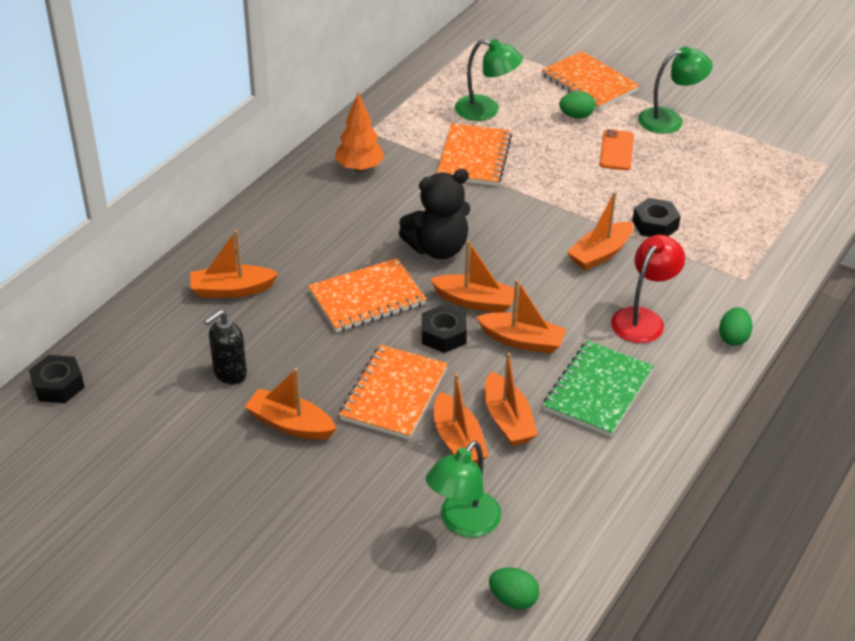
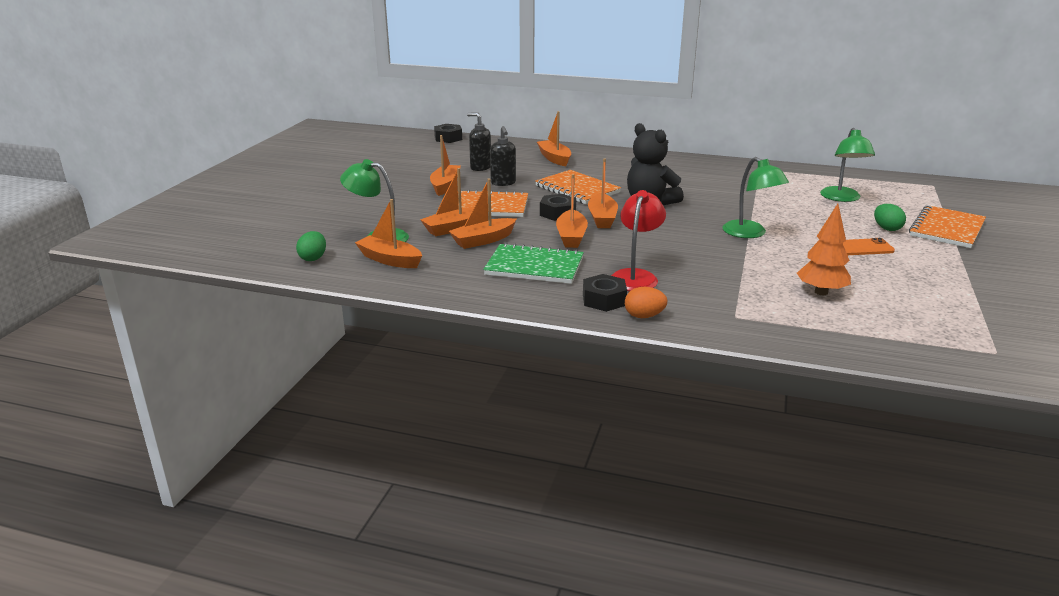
camera: 75 degrees right, 15 degrees down
(309, 362) = (503, 183): none -> black soap dispenser
(359, 168) = (714, 172): orange tree -> orange tree (821, 292)
(474, 157) = (774, 201): orange notebook -> none
(600, 254) = (704, 253): orange boat -> orange boat (390, 260)
(643, 318) = (636, 276): red lamp -> red lamp turned 90 degrees counterclockwise
(655, 225) = (770, 272): black nut -> black nut (604, 300)
(670, 120) = (945, 266): green lamp -> green lamp (750, 233)
(733, 338) = (644, 316): green egg -> orange egg

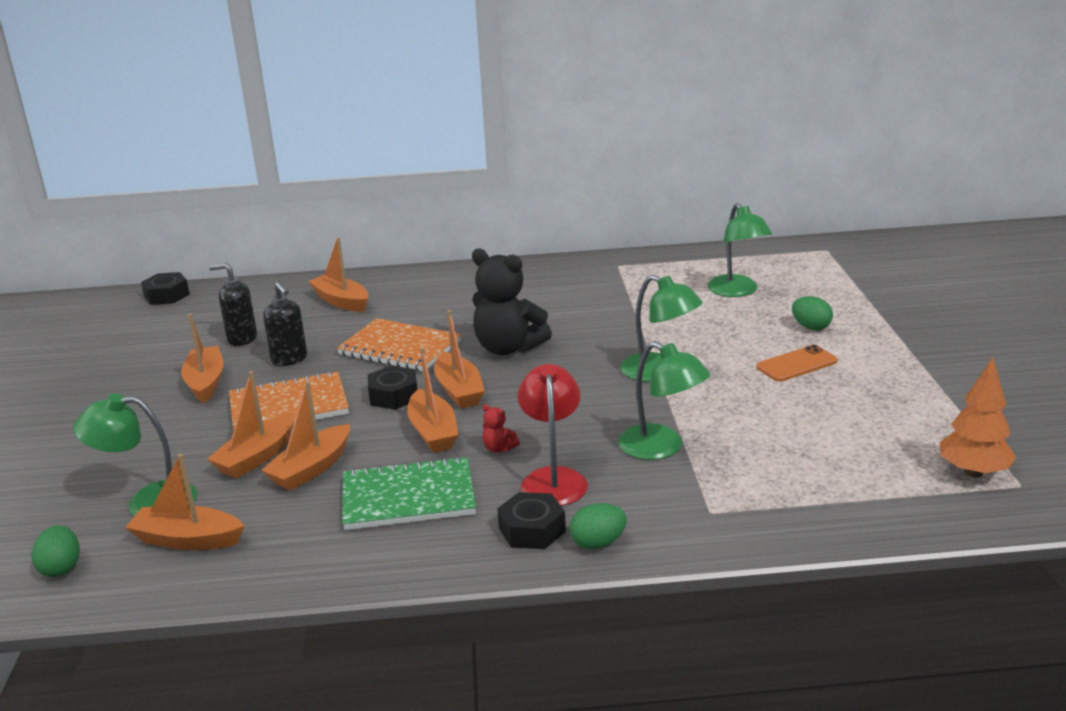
camera: 20 degrees left, 0 degrees up
(609, 253) = (499, 448): none -> red teddy bear
(644, 316) = (598, 543): orange egg -> green egg
(723, 275) = (661, 448): none -> green lamp
(821, 292) = (789, 445): orange tree -> orange tree (973, 472)
(947, 229) = (875, 313): orange notebook -> none

